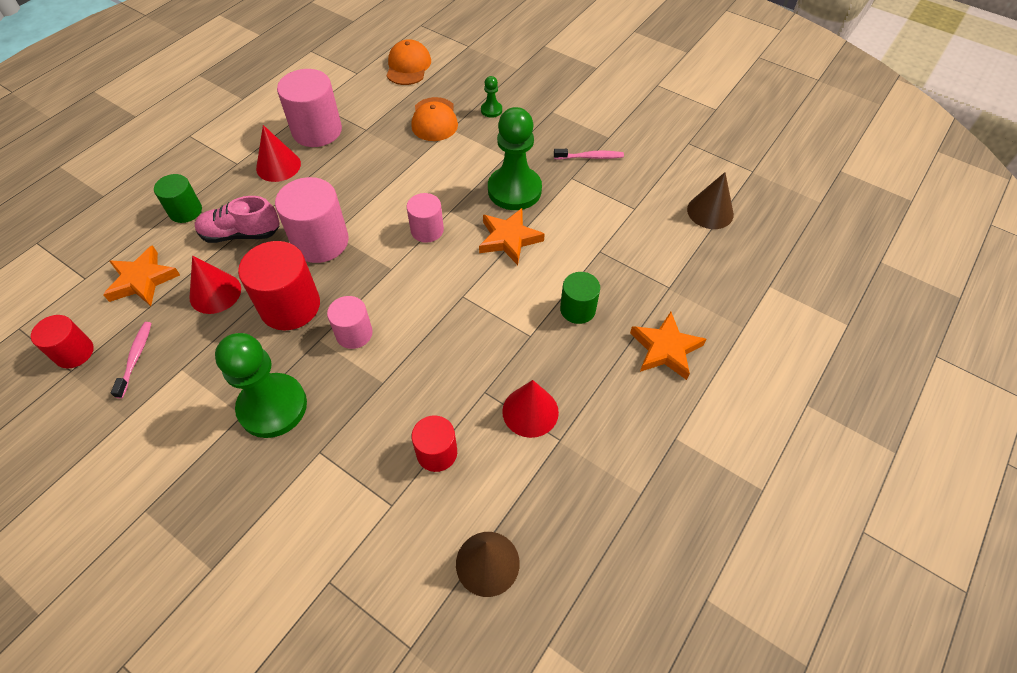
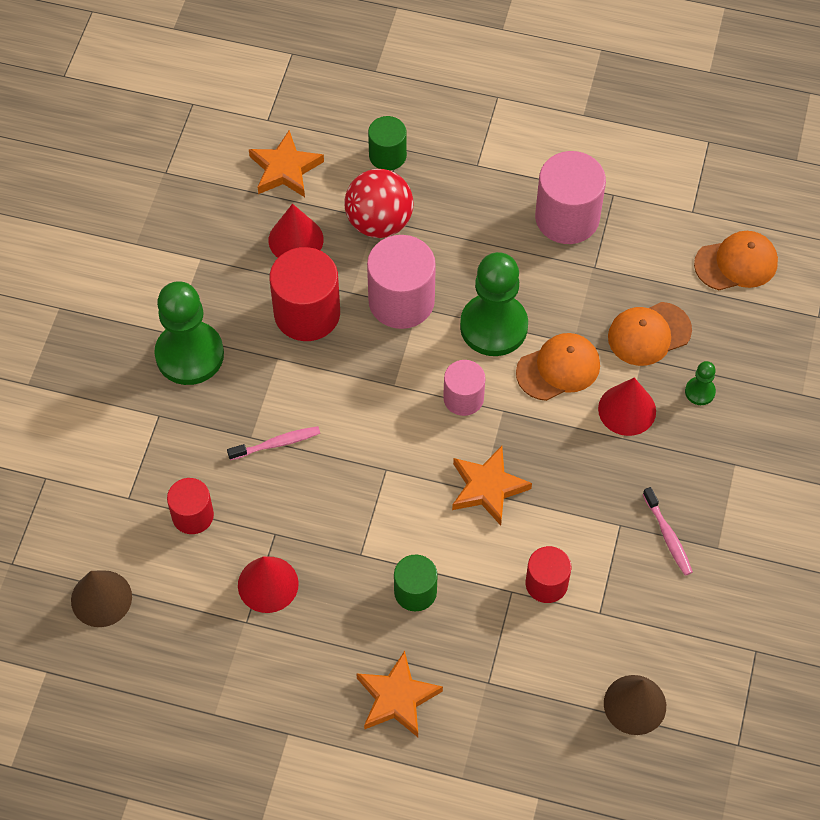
camera: 70 degrees right, 5 degrees up
(74, 352) = (184, 163): red cylinder -> red cylinder (546, 583)
(135, 358) = (198, 215): pink toothbrush -> pink toothbrush (277, 443)
(241, 234) = (379, 222): pink shoe -> red ball
(278, 166) = (492, 207): red cone -> red cone (627, 410)
(354, 333) = (297, 386): pink cylinder -> none
(433, 171) = (558, 368): none -> orange cap
(514, 190) = (568, 467): green pawn -> green pawn (493, 326)

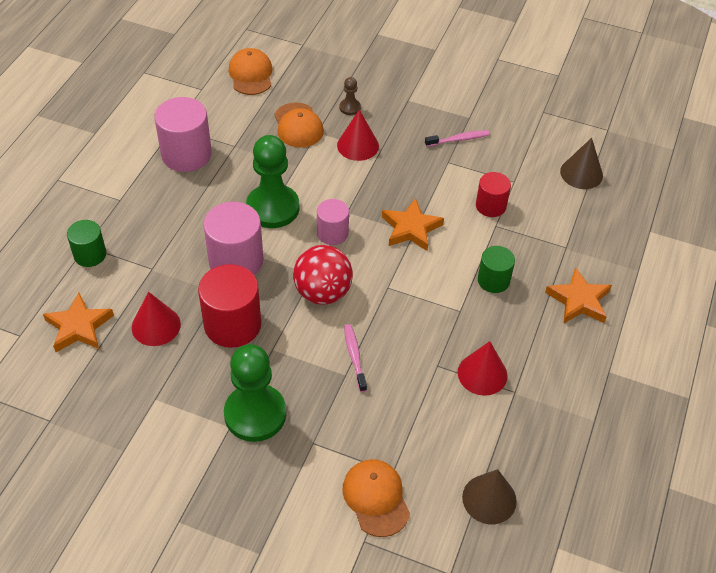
camera: 85 degrees left, 10 degrees down
(193, 515) = (415, 423): red cylinder -> none
(379, 222) = (155, 267): red ball -> red ball (323, 292)
(558, 368) = (317, 176): orange cap -> orange cap (376, 498)
(700, 392) = (350, 107): green pawn -> brown pawn

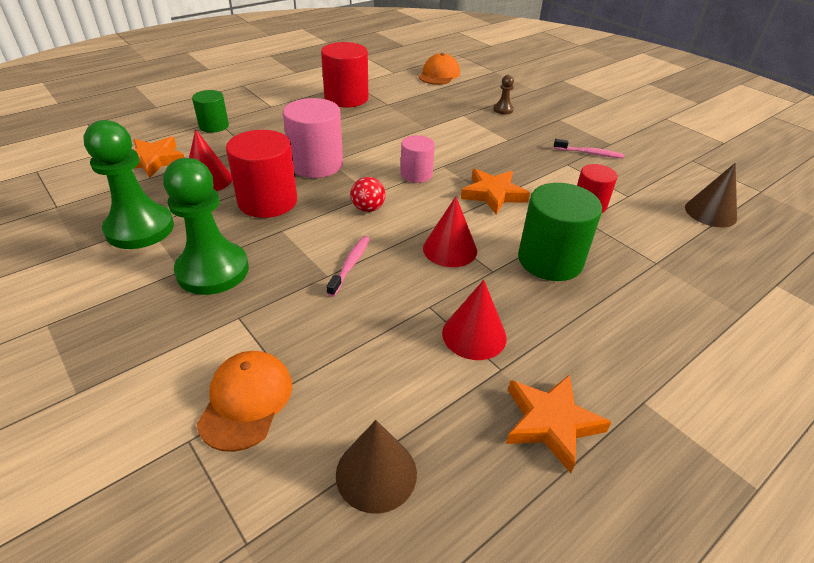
camera: 30 degrees right, 10 degrees down
(186, 154) = (346, 98): pink cylinder -> red cylinder
(273, 208) = (381, 144): green pawn -> green pawn (140, 229)
(298, 125) = (450, 107): orange cap -> none
(323, 292) = (368, 208): red ball -> red ball, size x0.55
(358, 145) = (490, 131): red cone -> red cone (450, 249)
(493, 280) = (550, 260): green cylinder -> green cylinder, size x1.68
(579, 300) = (644, 314): orange star -> orange star (551, 423)

